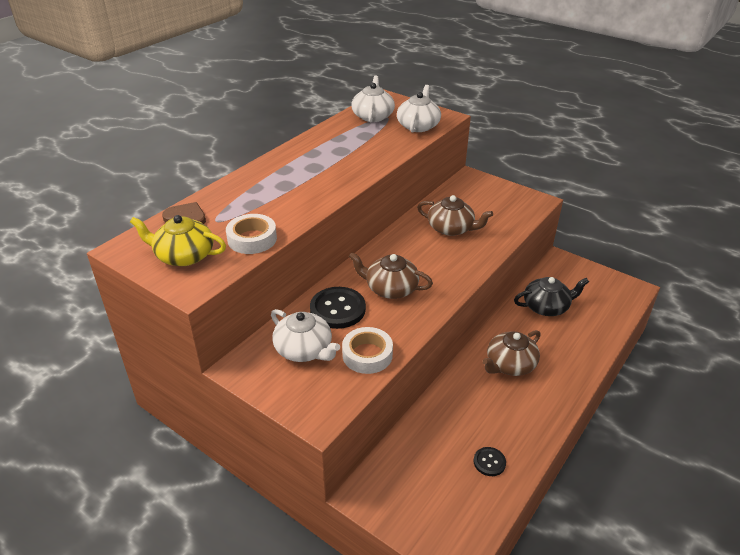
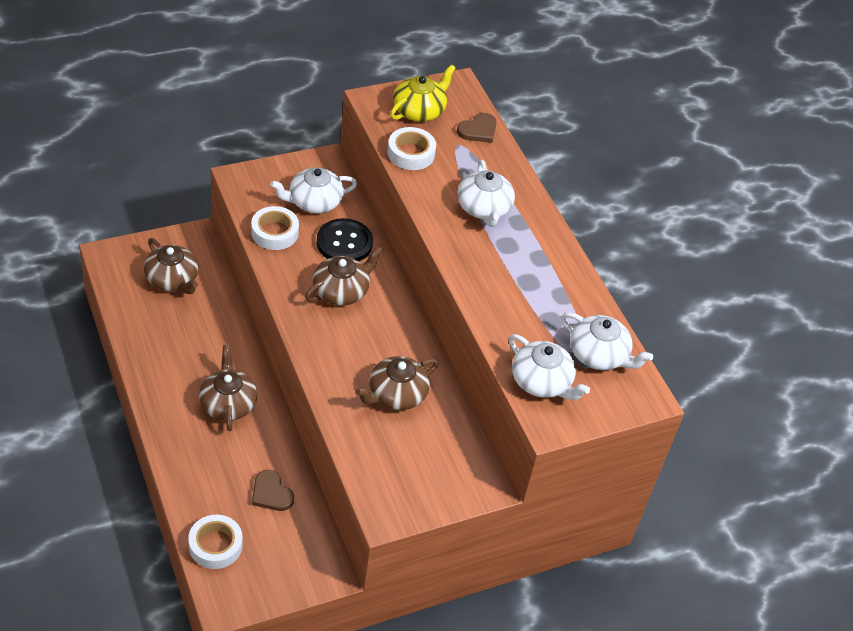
camera: 115 degrees right, 10 degrees up
(284, 186) = (484, 208): none -> white teapot
(432, 478) = (172, 279): none -> brown teapot
(489, 462) = (152, 319): black button -> none
(546, 307) = (271, 493): black teapot -> brown heart
(609, 311) = (215, 545): none -> white tape

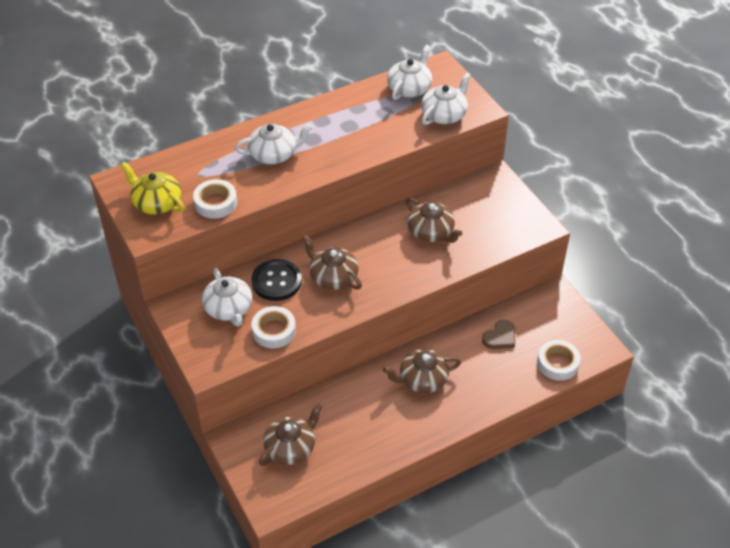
camera: 90 degrees left, 0 degrees up
(478, 130) = (177, 163): brown heart -> none

